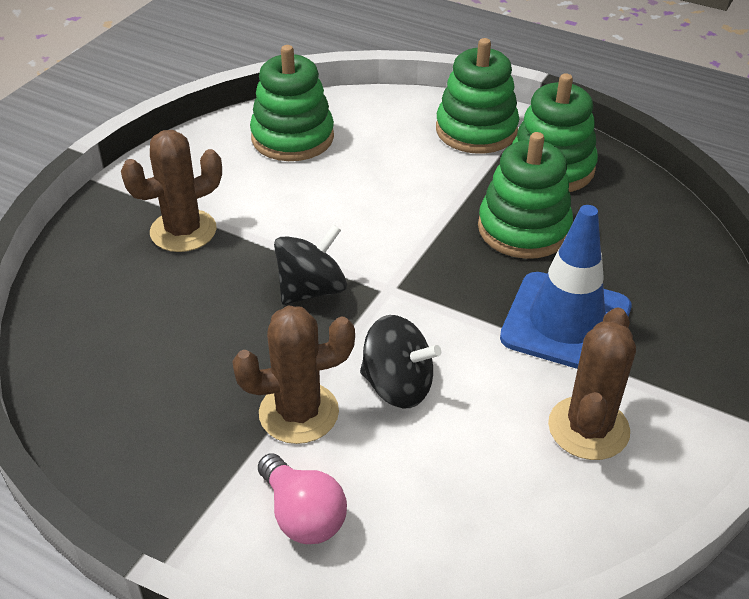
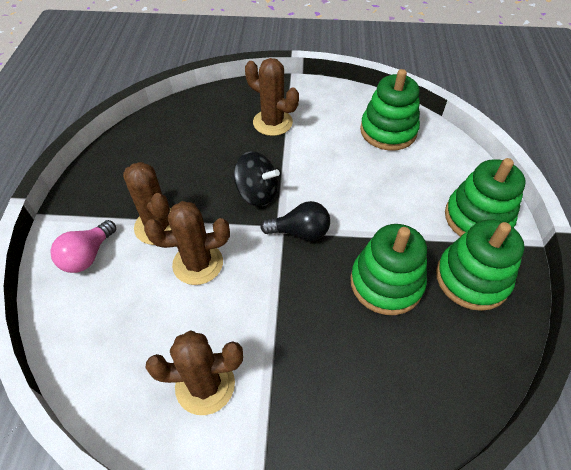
camera: 65 degrees right, 10 degrees up
(397, 386) = (198, 263): black spinning top -> brown cactus
(407, 271) = (300, 232): none -> black light bulb
(566, 322) = (302, 340): blue traffic cone -> none

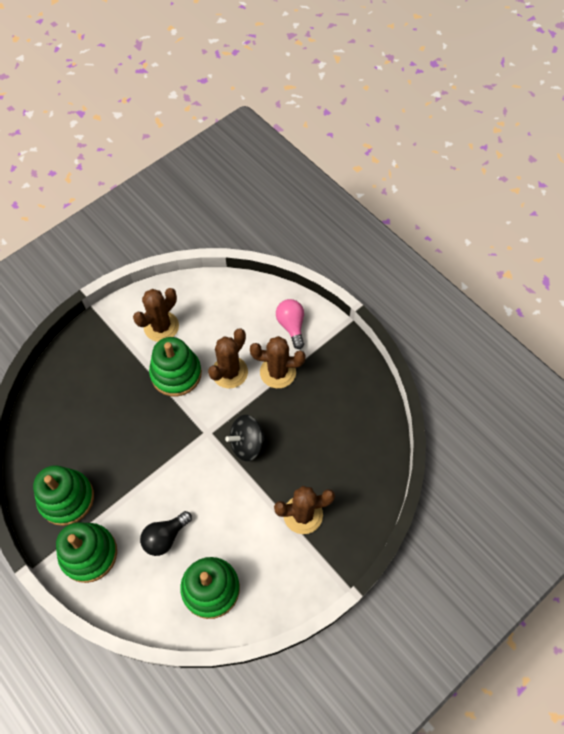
camera: 135 degrees right, 10 degrees up
(300, 232) = (193, 440): black light bulb -> black light bulb (165, 537)
(386, 283) = (115, 451): green stacking toy -> green stacking toy (176, 373)

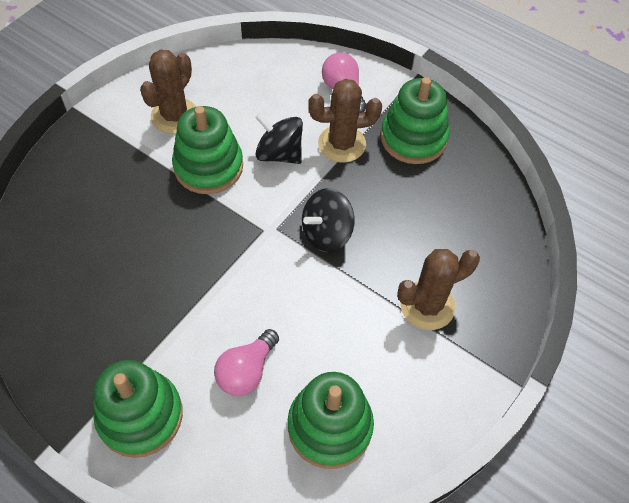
camera: 15 degrees left, 5 degrees down
(66, 498) = (90, 348): green stacking toy -> green stacking toy (413, 138)
(165, 537) = (246, 371): black light bulb -> pink light bulb
(229, 372) = (279, 154): brown cactus -> black spinning top

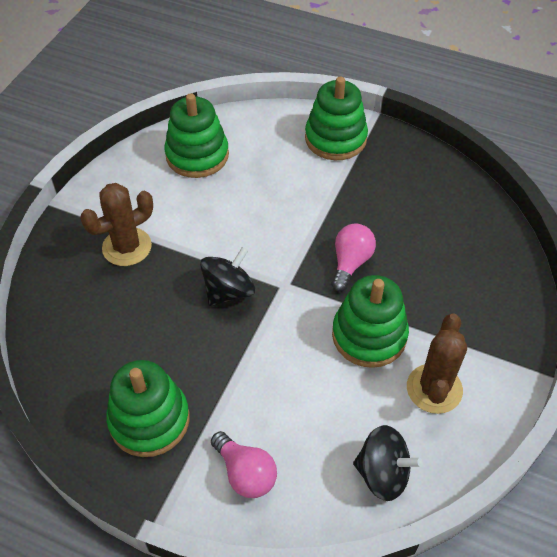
camera: 170 degrees right, 5 degrees down
(246, 371) = (269, 176): pink light bulb -> pink light bulb (350, 263)
(279, 154) = (299, 366): black spinning top -> black spinning top (383, 474)
(342, 144) = (232, 394): brown cactus -> none

